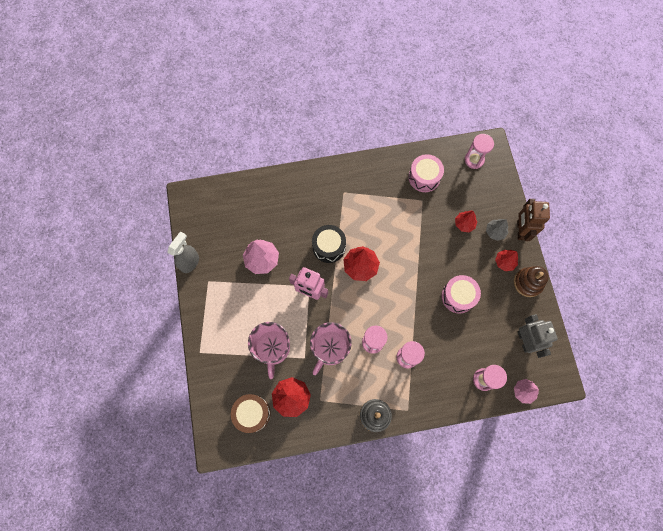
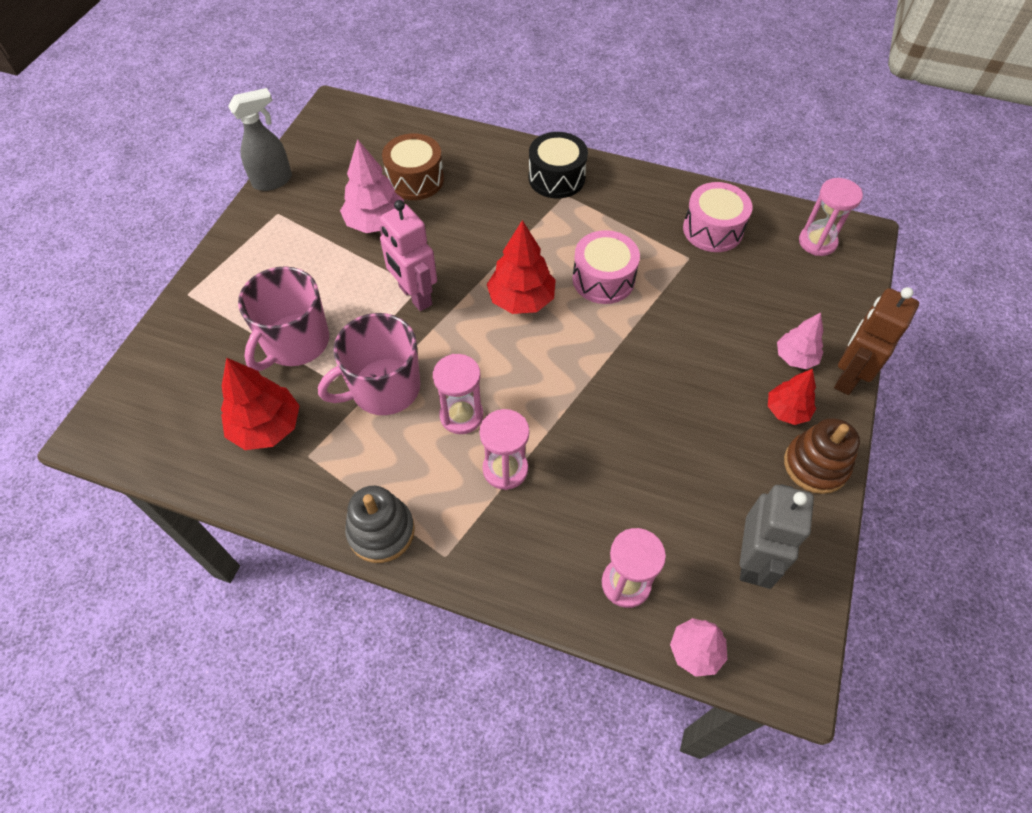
camera: 30 degrees right, 15 degrees down
(252, 413) = (188, 416): brown drum -> brown drum (415, 180)
(329, 247) = (490, 251): black drum -> black drum (556, 178)
(458, 296) = (663, 422): pink drum -> pink drum (603, 279)
(464, 224) = (743, 321): red tree -> none
(495, 232) = (795, 357): grey tree -> pink tree

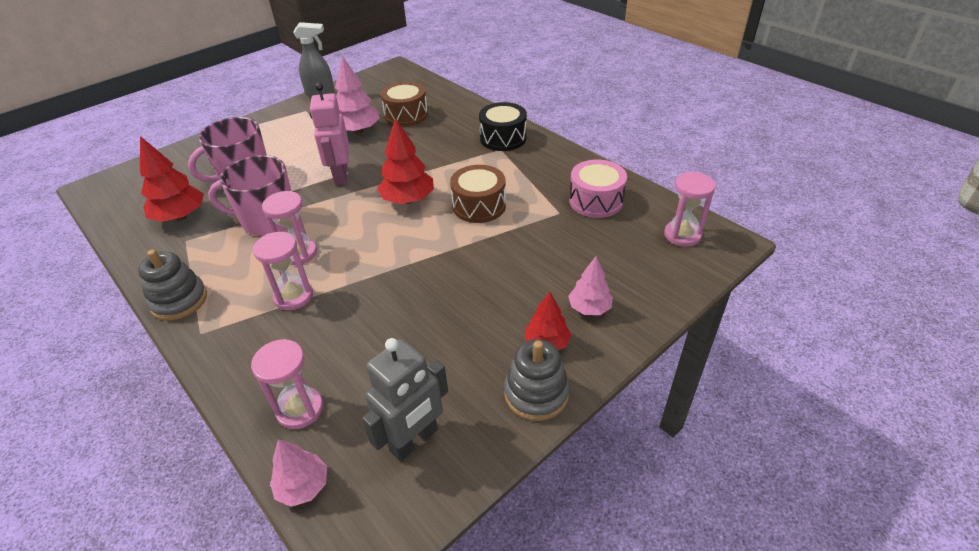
camera: 30 degrees right, 15 degrees down
(603, 279) = (479, 206): pink drum -> brown drum
(815, 465) = (536, 393): brown stacking toy -> grey stacking toy
(848, 376) = (626, 339): brown robot -> none

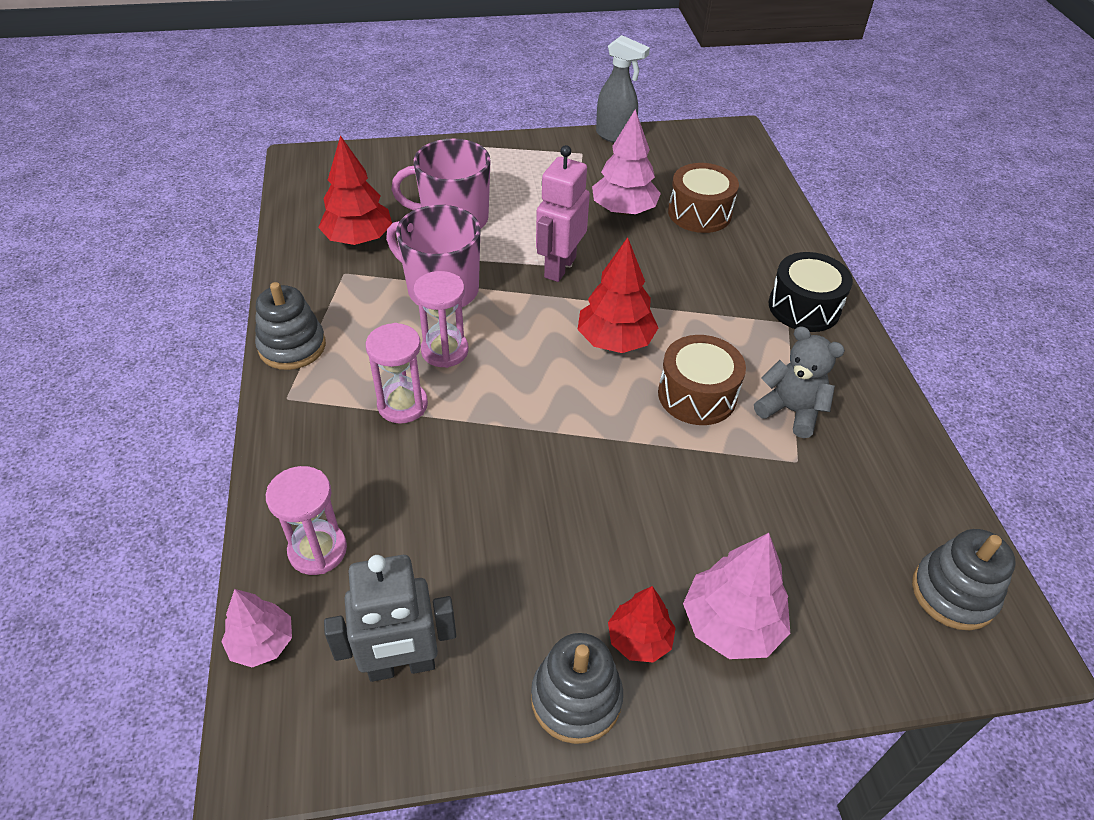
camera: 30 degrees right, 5 degrees up
(536, 190) = (791, 411): none -> grey teddy bear
(589, 308) = (731, 624): pink tree -> pink tree, size x1.58
(595, 201) = (863, 470): pink drum -> none
(682, 235) = (953, 593): pink hourglass -> grey stacking toy

